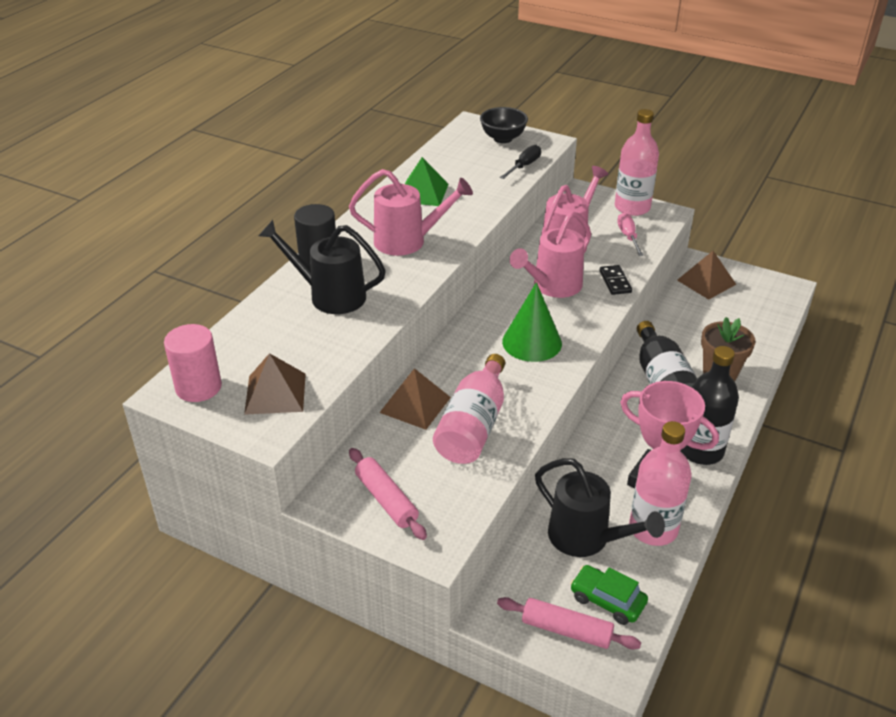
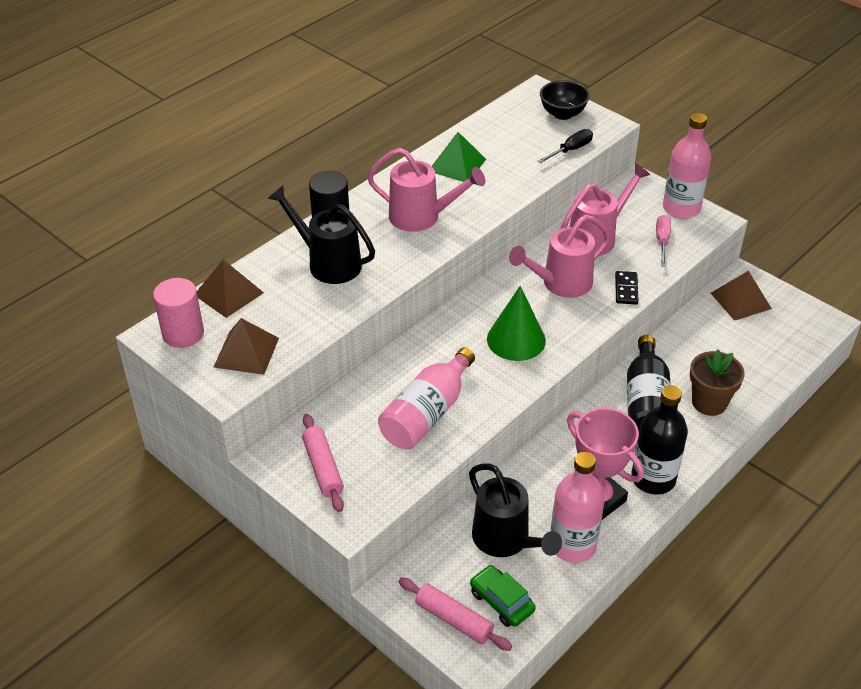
camera: 15 degrees right, 5 degrees up
(415, 405) = (382, 382): brown pyramid -> brown pyramid (228, 293)

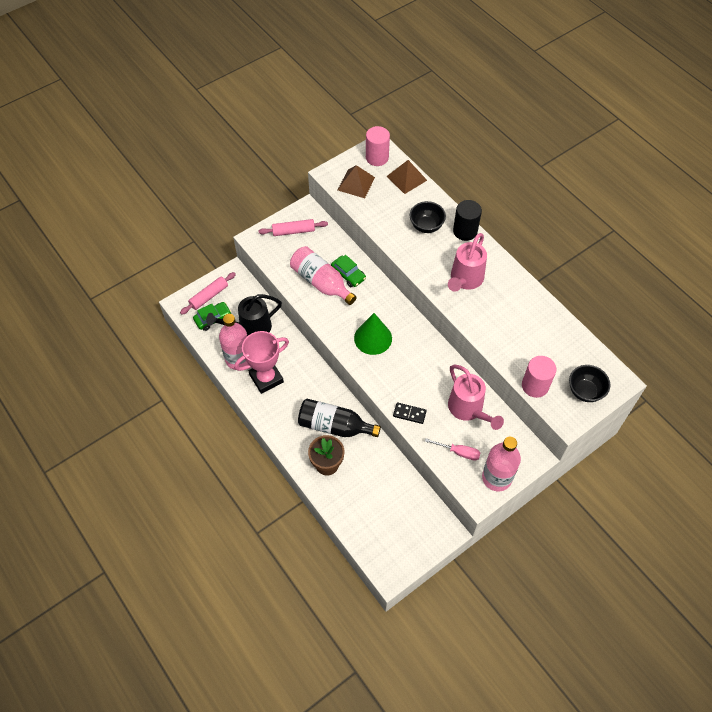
camera: 100 degrees right, 15 degrees up
(328, 263) = (426, 226): black watering can -> black bowl
(404, 382) = (348, 275): none -> green car
(457, 165) = (522, 309): green pyramid -> none
(560, 284) = (421, 375): pink watering can -> none
(570, 150) = (535, 385): black screwdriver -> pink cylinder
(653, 478) = (273, 413): black bottle -> none
(740, 300) = (422, 519): brown pyramid -> none

